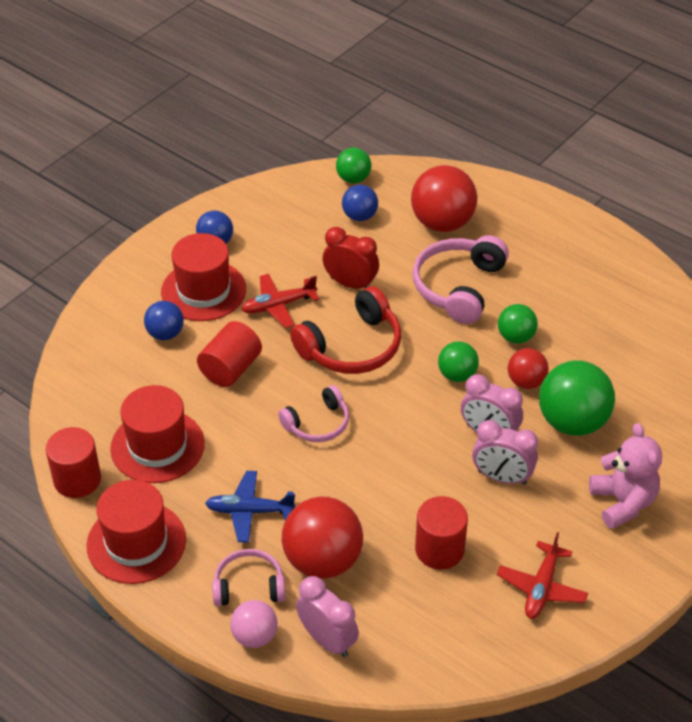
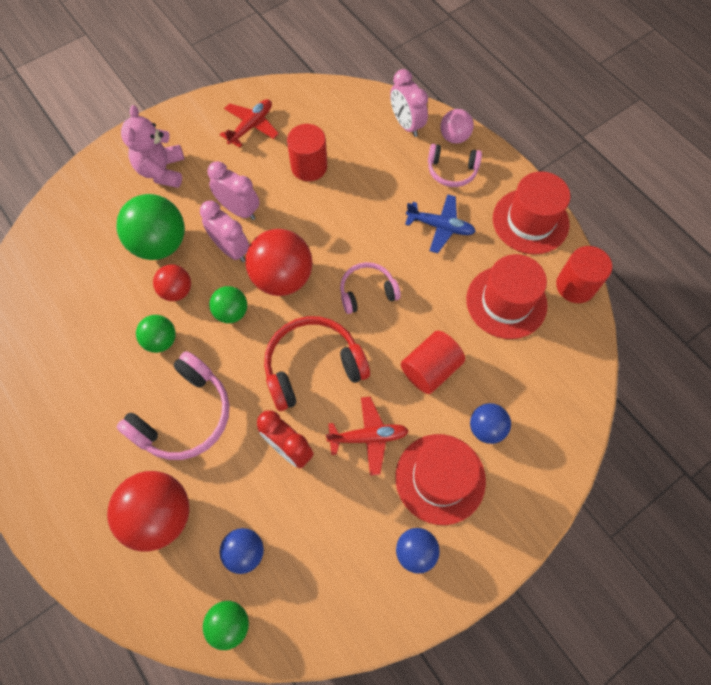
camera: 165 degrees left, 20 degrees up
(322, 560) = (395, 177): red ball -> red ball (282, 278)

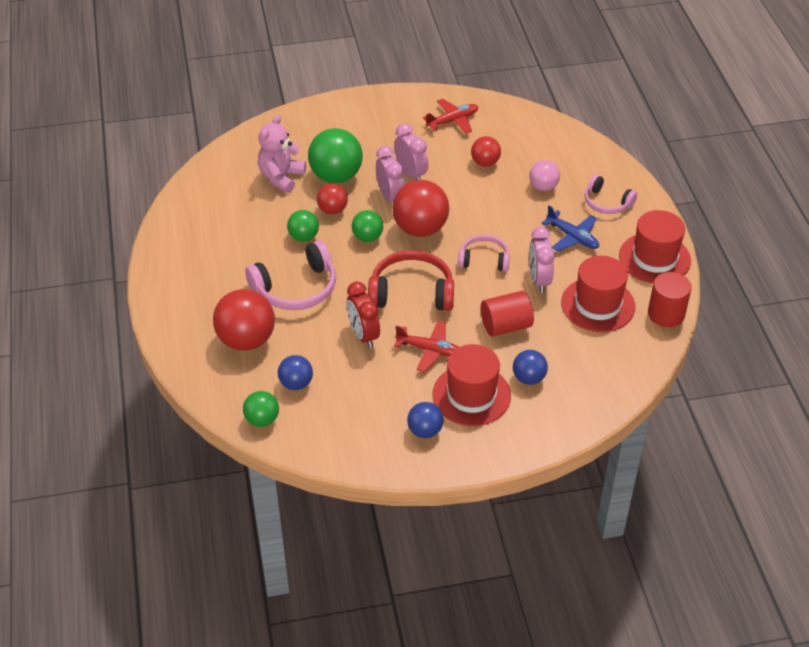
camera: 25 degrees right, 20 degrees down
(162, 171) = (363, 129): pink teddy bear -> pink teddy bear (281, 177)
(309, 167) = (485, 162): red cylinder -> red ball
(406, 124) = (586, 159): pink clock -> pink clock (539, 280)
(454, 137) = (624, 180): pink ball -> pink ball (543, 187)

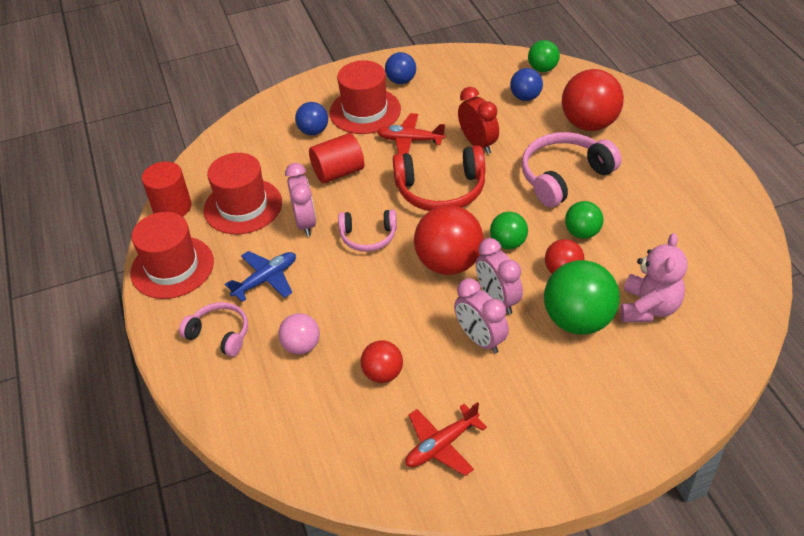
camera: 175 degrees right, 0 degrees up
(572, 237) = (266, 279): blue plane -> blue plane turned 105 degrees clockwise

